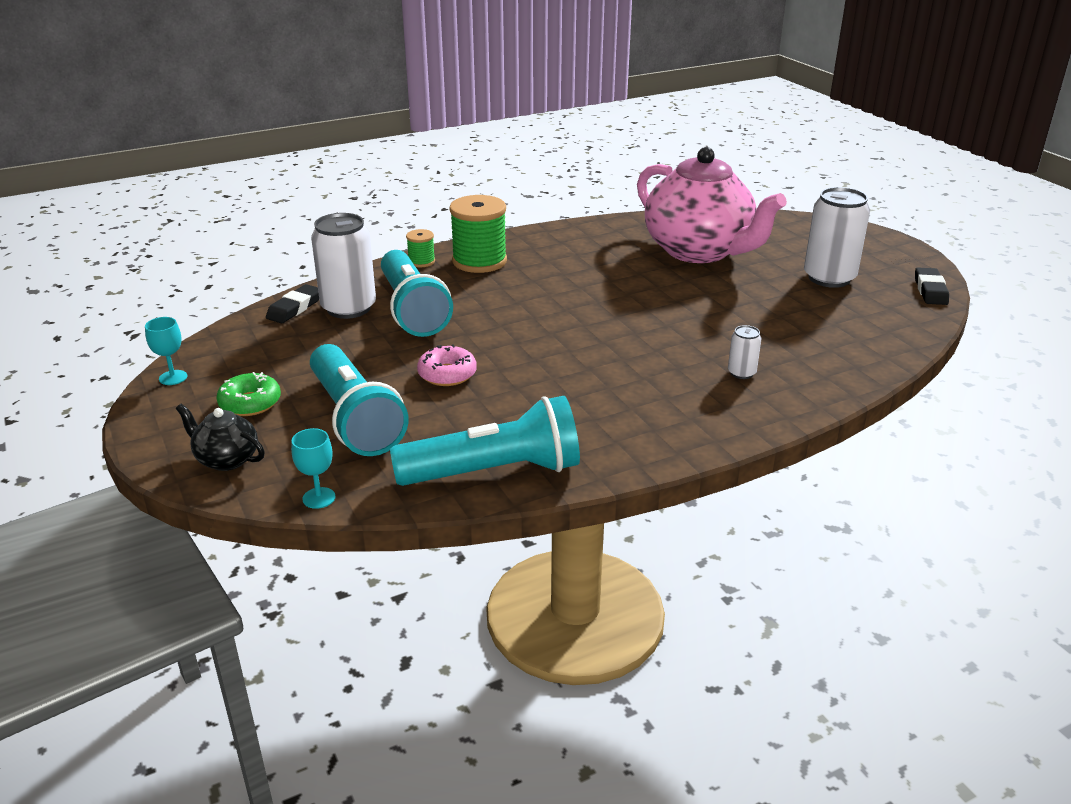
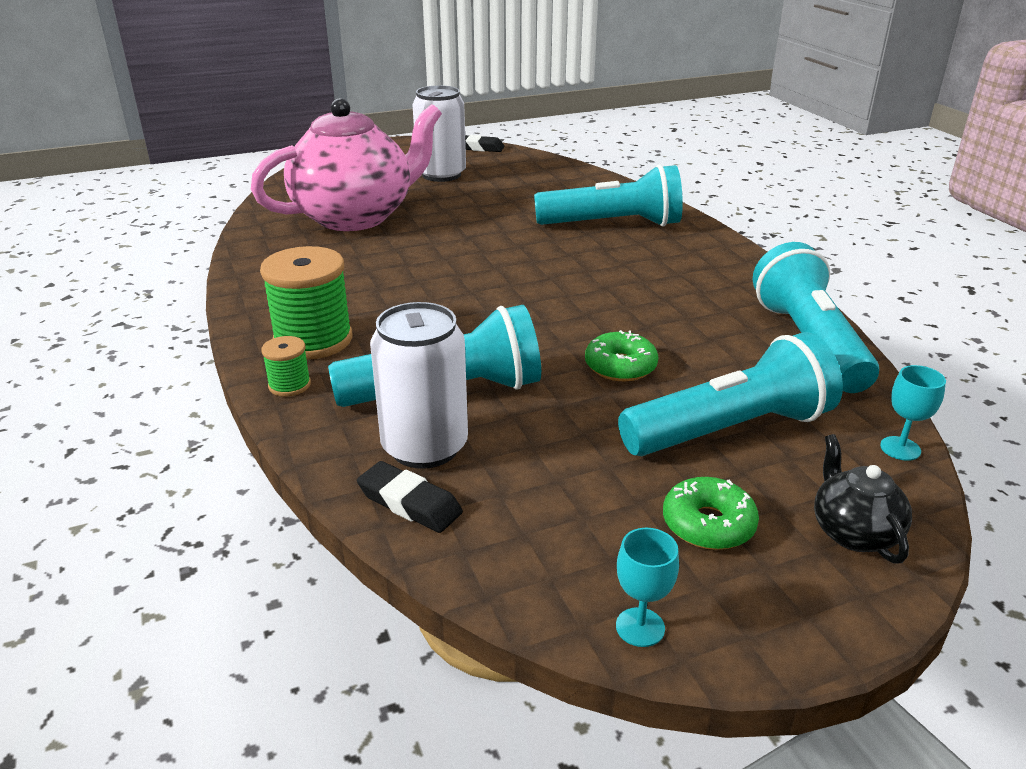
camera: 85 degrees left, 0 degrees up
(226, 459) = (853, 532): black teapot -> black teapot turned 135 degrees clockwise
(447, 374) = (620, 366): pink donut -> green donut
(741, 373) = (613, 224): white can -> turquoise flashlight

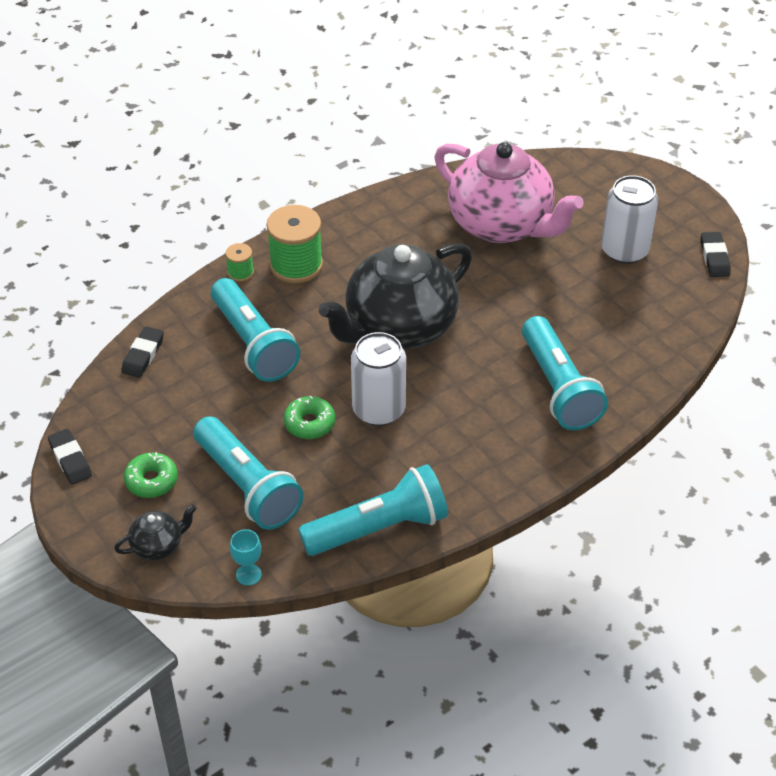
camera: 75 degrees right, 15 degrees up
(425, 447) = (193, 348): white can -> white can (378, 410)
(479, 289) = (399, 328): none -> black teapot
(640, 627) = (70, 459): turquoise goblet -> black eraser

